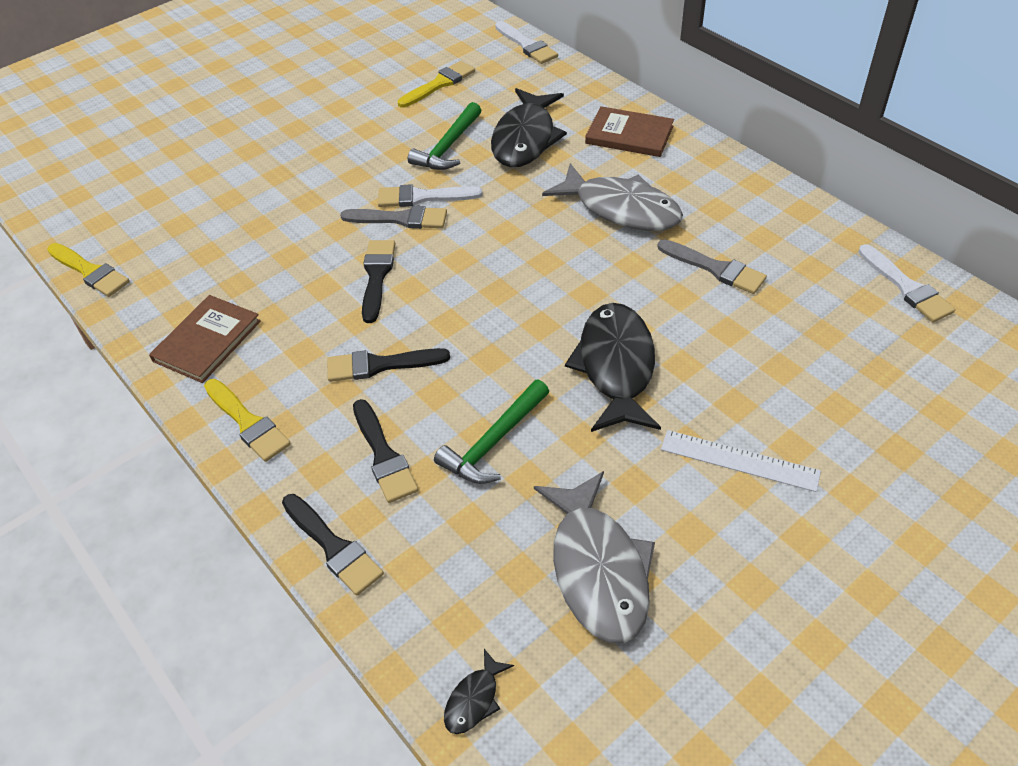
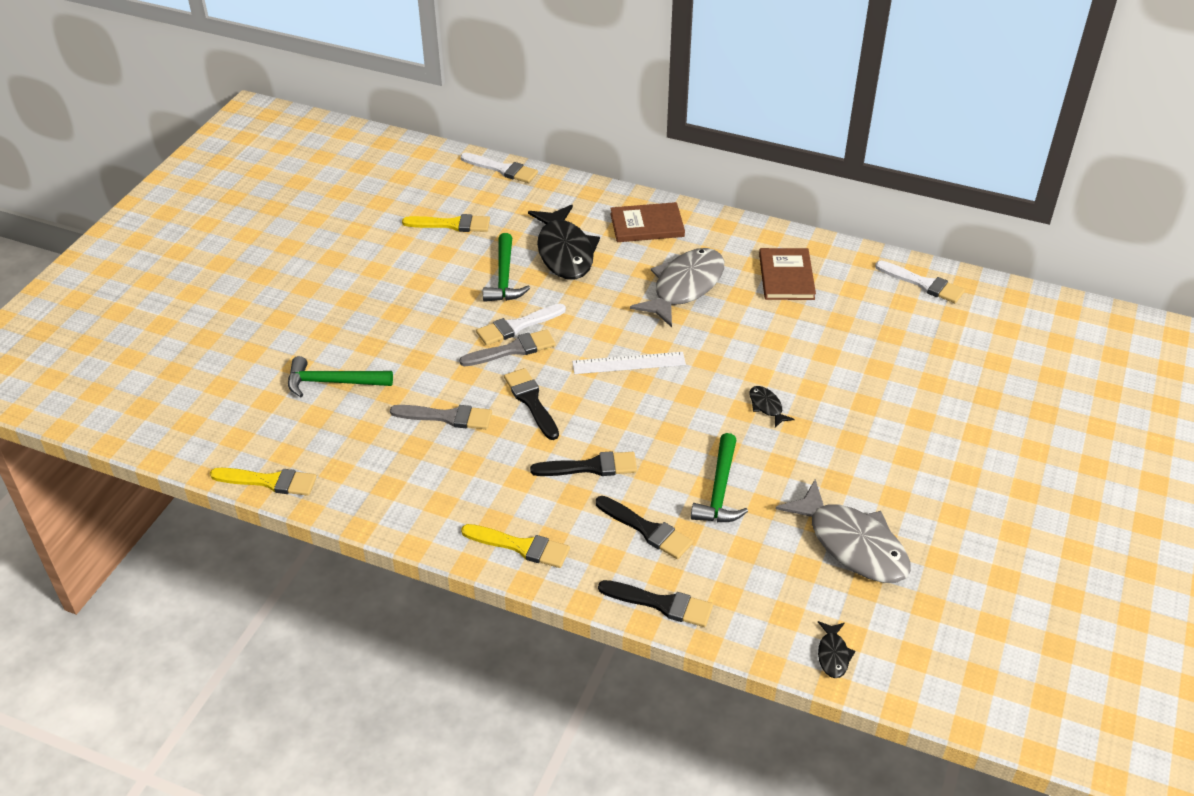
camera: 30 degrees left, 5 degrees down
(207, 341) = (430, 499): brown book -> brown book (786, 276)
(217, 198) = (333, 382): none -> green hammer
(380, 365) = (590, 467): black brush -> black brush turned 150 degrees counterclockwise
(439, 84) = (452, 224): yellow brush -> yellow brush turned 75 degrees clockwise
(616, 367) = (766, 407): black fish -> black fish, size x0.43
(621, 209) = (684, 287): grey fish -> grey fish turned 60 degrees counterclockwise
(715, 268) = (786, 312): grey brush -> grey brush (447, 417)
(739, 460) = (893, 440): white ruler -> white ruler (629, 363)

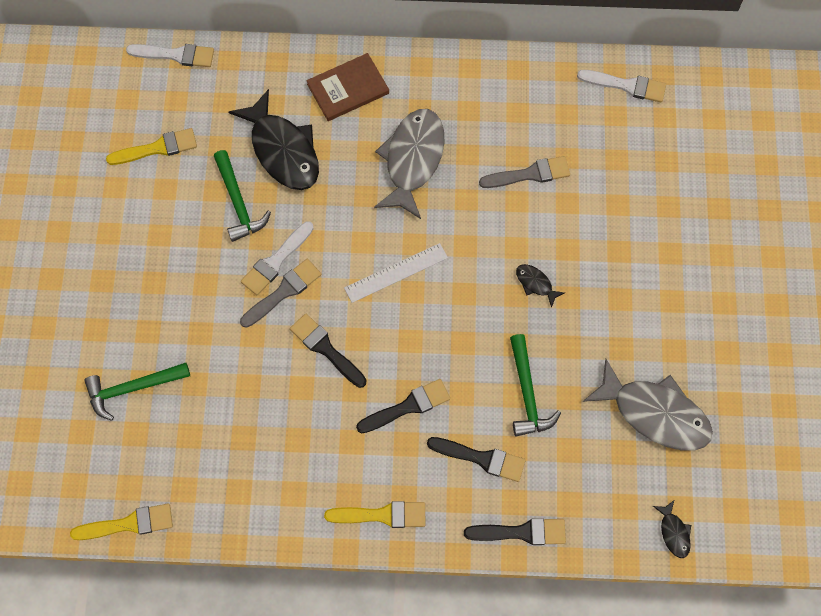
camera: 20 degrees left, 25 degrees up
(447, 417) = (257, 393): grey brush -> grey brush (529, 174)
(786, 276) = (501, 116): brown book -> none

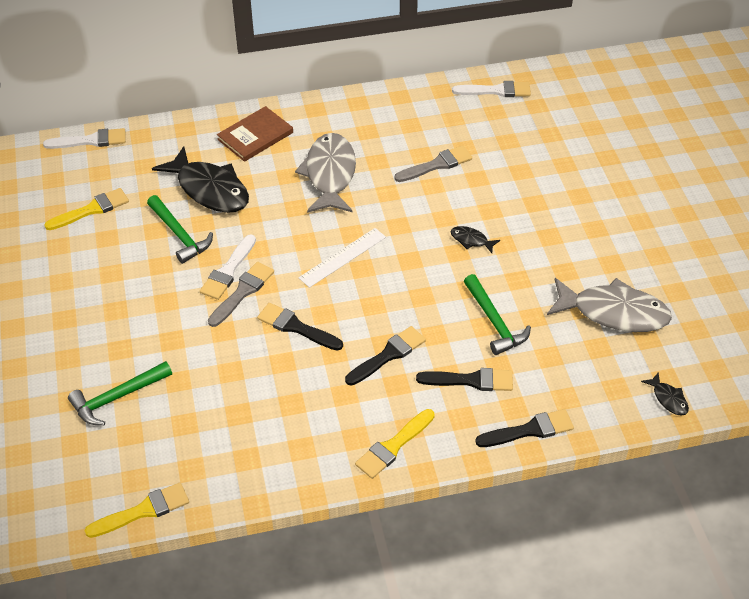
camera: 15 degrees left, 20 degrees down
(382, 515) = (393, 446): yellow brush -> yellow brush turned 150 degrees clockwise

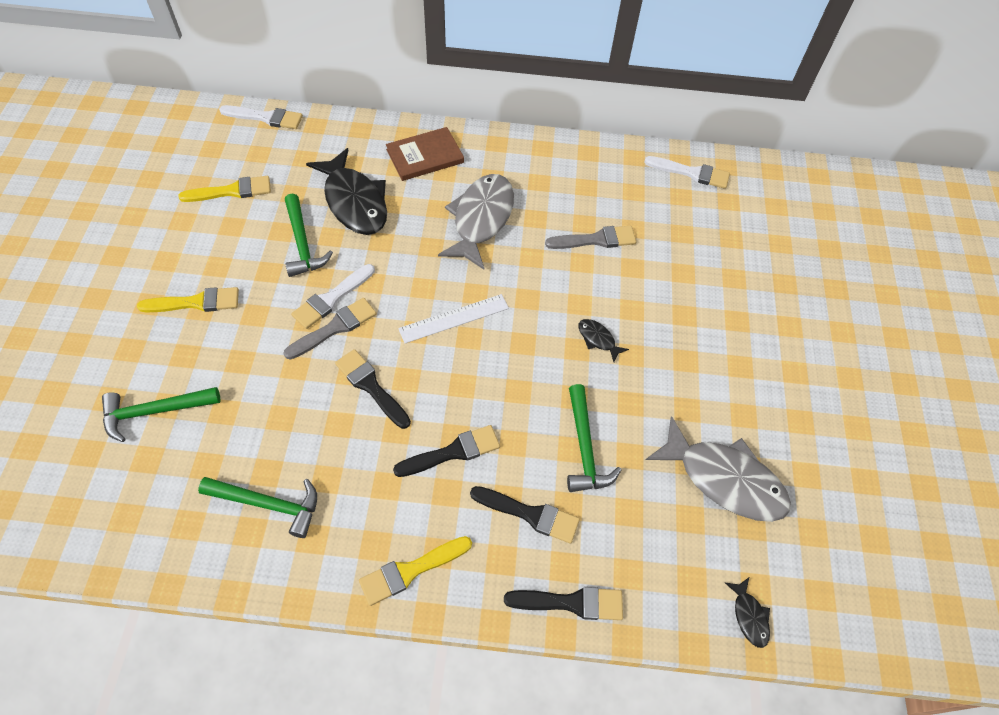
camera: 15 degrees right, 10 degrees up
(143, 511) = (115, 559): yellow brush -> yellow brush (196, 302)
(252, 435) = (268, 504): none -> green hammer

